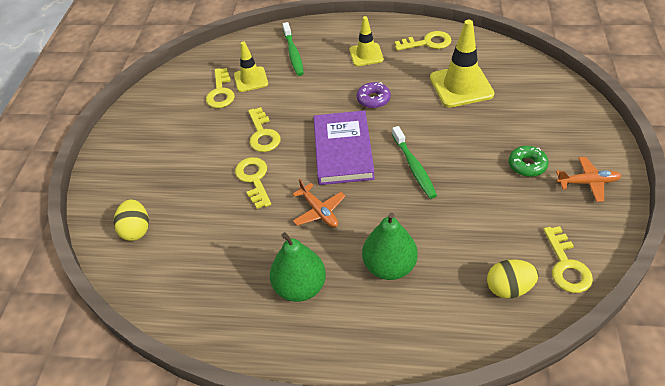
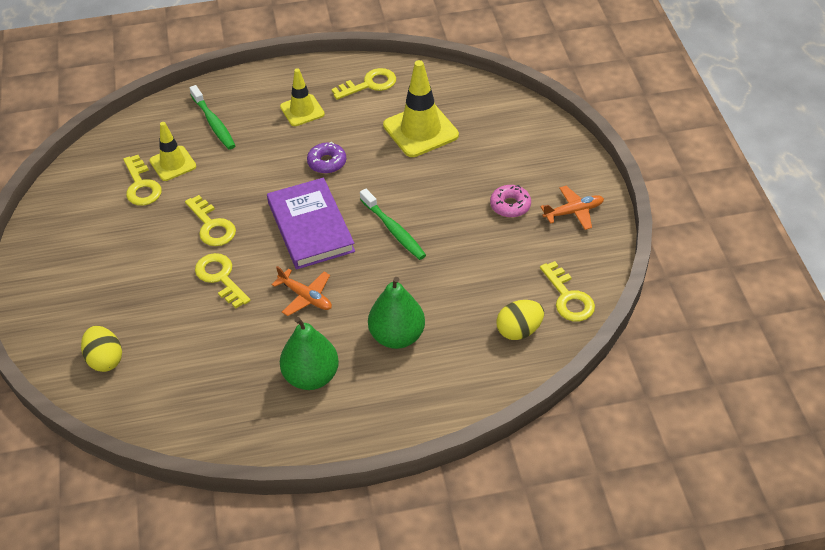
camera: 20 degrees left, 0 degrees up
(527, 165) = (510, 205): green donut -> pink donut

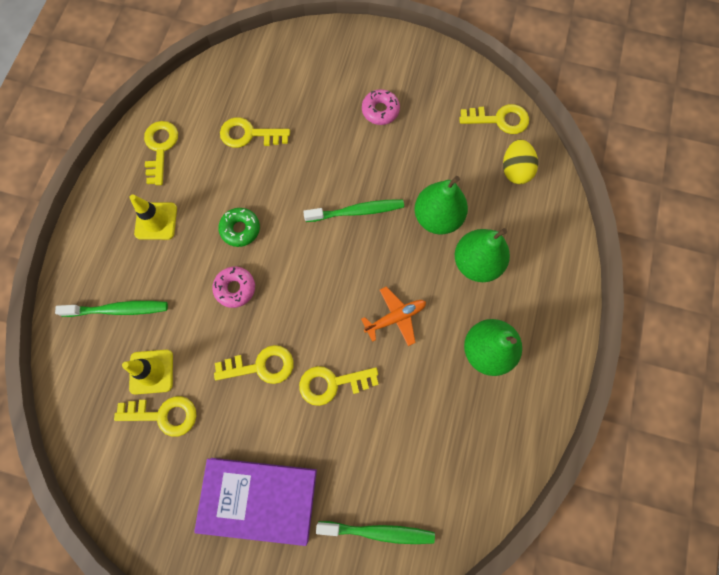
camera: 65 degrees left, 25 degrees up
(105, 359) = (378, 532): yellow egg -> green toothbrush
(271, 182) = (235, 288): none -> pink donut
(310, 227) = (313, 278): purple book -> purple book (258, 499)
(327, 162) = (240, 229): purple donut -> green donut
(420, 130) = (249, 134): yellow traffic cone -> yellow key
(425, 289) = (437, 217): none -> green pear
(573, 212) = (413, 70): orange plane -> none

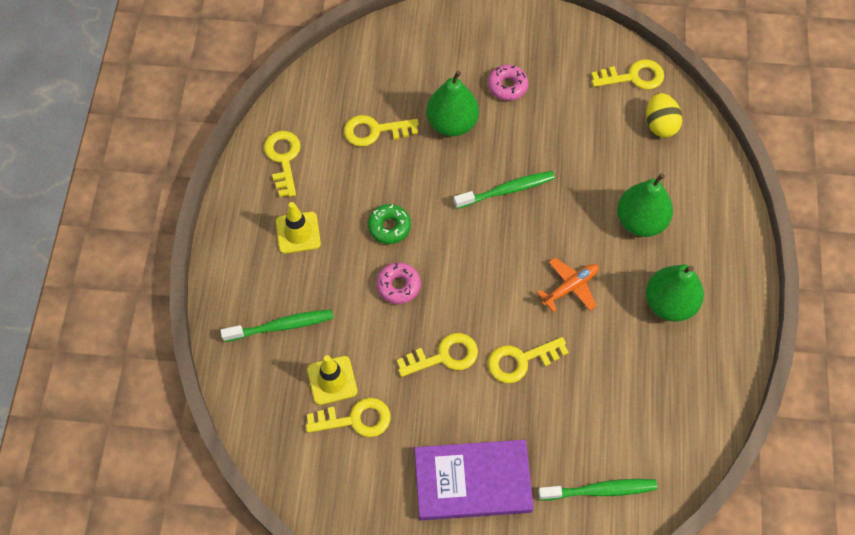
camera: 10 degrees left, 10 degrees down
(437, 217) = (591, 183): green pear -> green pear (452, 123)

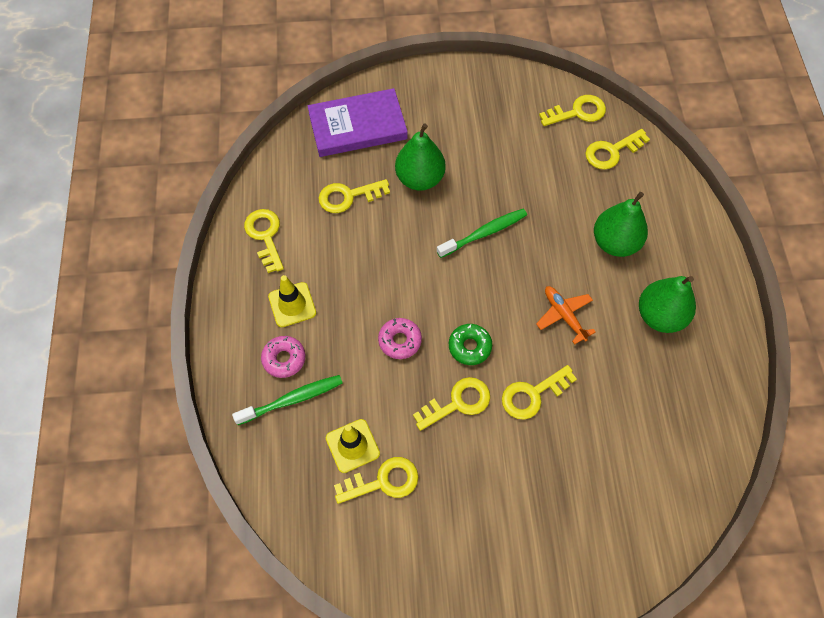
camera: 10 degrees left, 0 degrees up
(389, 227) = (380, 285): green donut -> green donut (469, 347)
(472, 481) = (511, 524): purple book -> purple book (357, 126)
(507, 86) = (464, 137): pink donut -> pink donut (284, 359)
(570, 287) = (564, 315): orange plane -> orange plane turned 75 degrees counterclockwise
(600, 490) = (637, 511): green toothbrush -> none
(660, 125) = (612, 151): yellow egg -> yellow key

